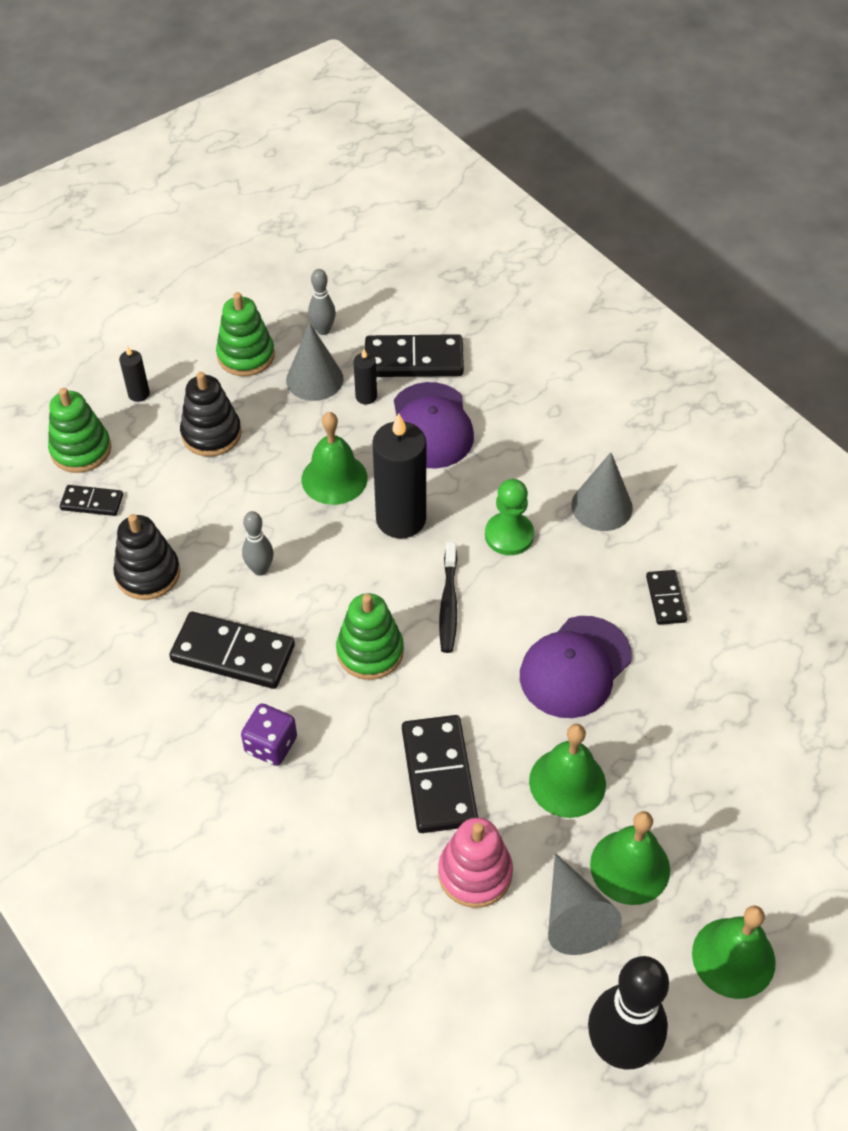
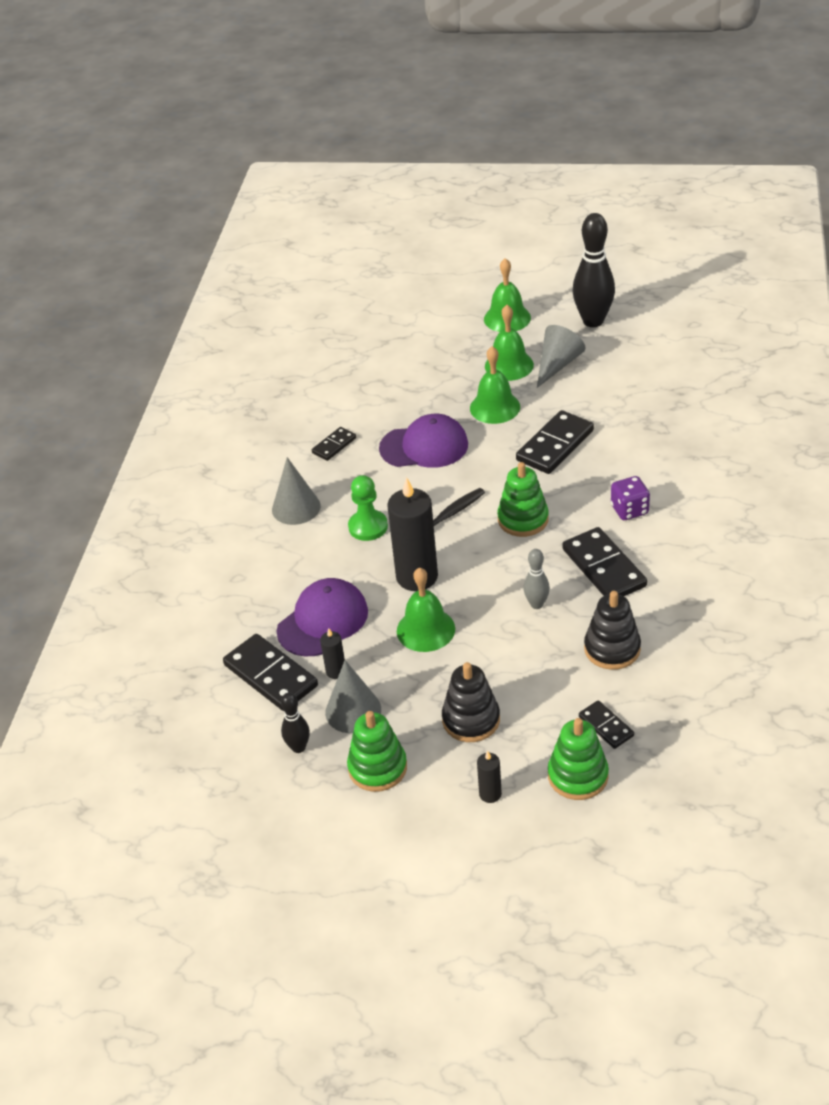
camera: 130 degrees left, 10 degrees down
(323, 330) = (298, 747): grey bowling pin -> black bowling pin
(475, 873) = (584, 402): pink stacking toy -> none

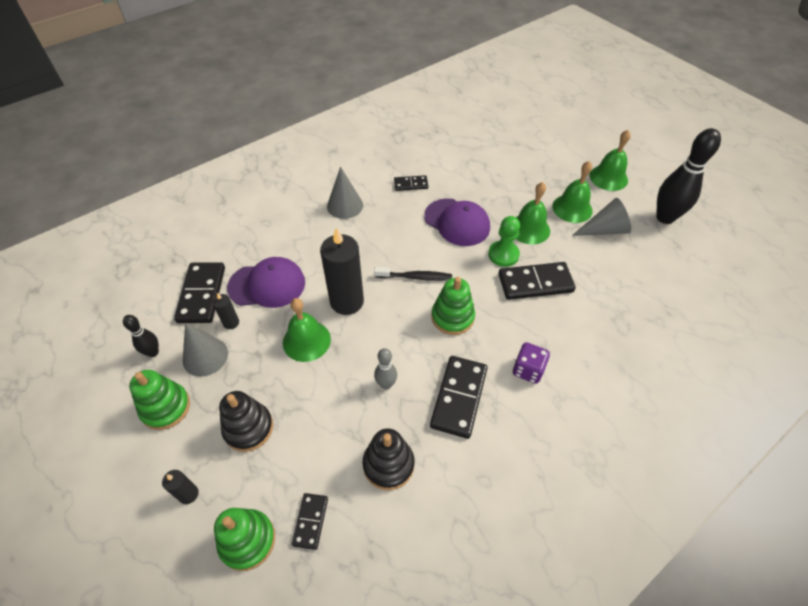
camera: 40 degrees right, 10 degrees up
(368, 527) = (363, 247): green pawn -> green pawn (503, 254)

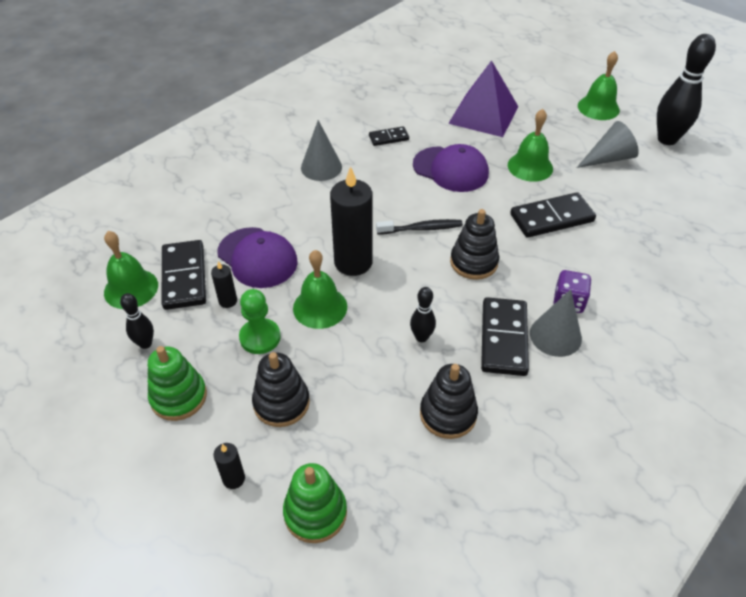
camera: 10 degrees left, 5 degrees down
(205, 356) = (208, 339): grey cone -> grey cone (555, 335)
(267, 285) = (257, 258): purple cap -> purple cap turned 60 degrees clockwise
(310, 521) = (380, 482): black domino -> none
(386, 384) = (421, 337): grey bowling pin -> black bowling pin
(452, 317) = (473, 262): green stacking toy -> black stacking toy
(501, 172) = (483, 114): none -> purple pyramid
(503, 254) = (510, 195): green pawn -> green pawn (260, 337)
(572, 208) = (569, 141): green bell -> green bell (131, 288)

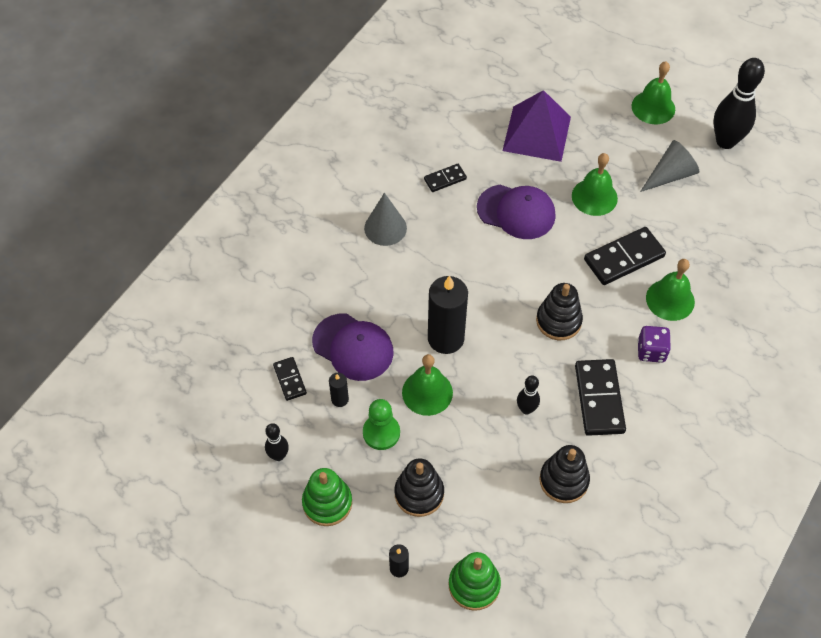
camera: 10 degrees left, 10 degrees up
(131, 288) = (243, 400): green bell -> green bell (670, 299)
(184, 277) = (290, 379): black domino -> black domino, size x0.55
(421, 228) = (502, 289): black toothbrush -> none
(555, 335) = (644, 388): grey cone -> none

